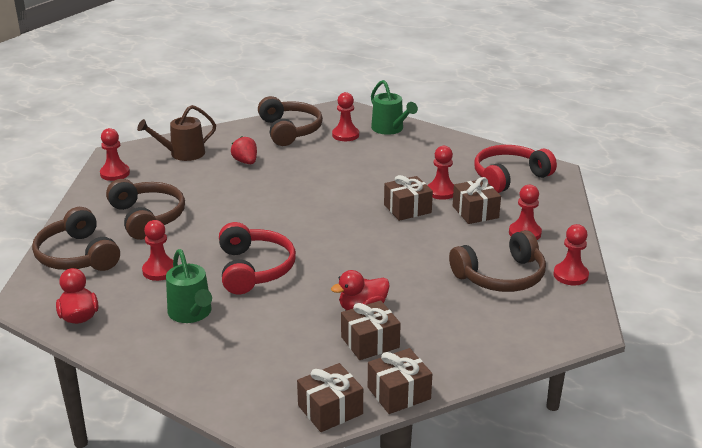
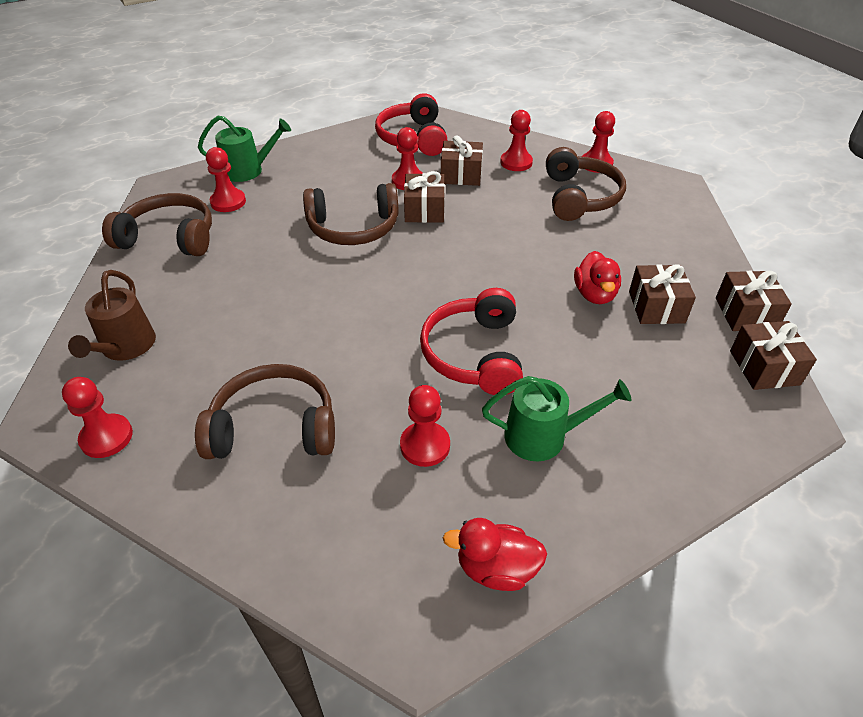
camera: 65 degrees left, 15 degrees up
(77, 256) = (323, 538): brown headphones -> brown headphones (353, 228)
(245, 162) = (211, 294): red strawberry -> none
(254, 269) = (474, 354): red headphones -> red headphones turned 105 degrees counterclockwise

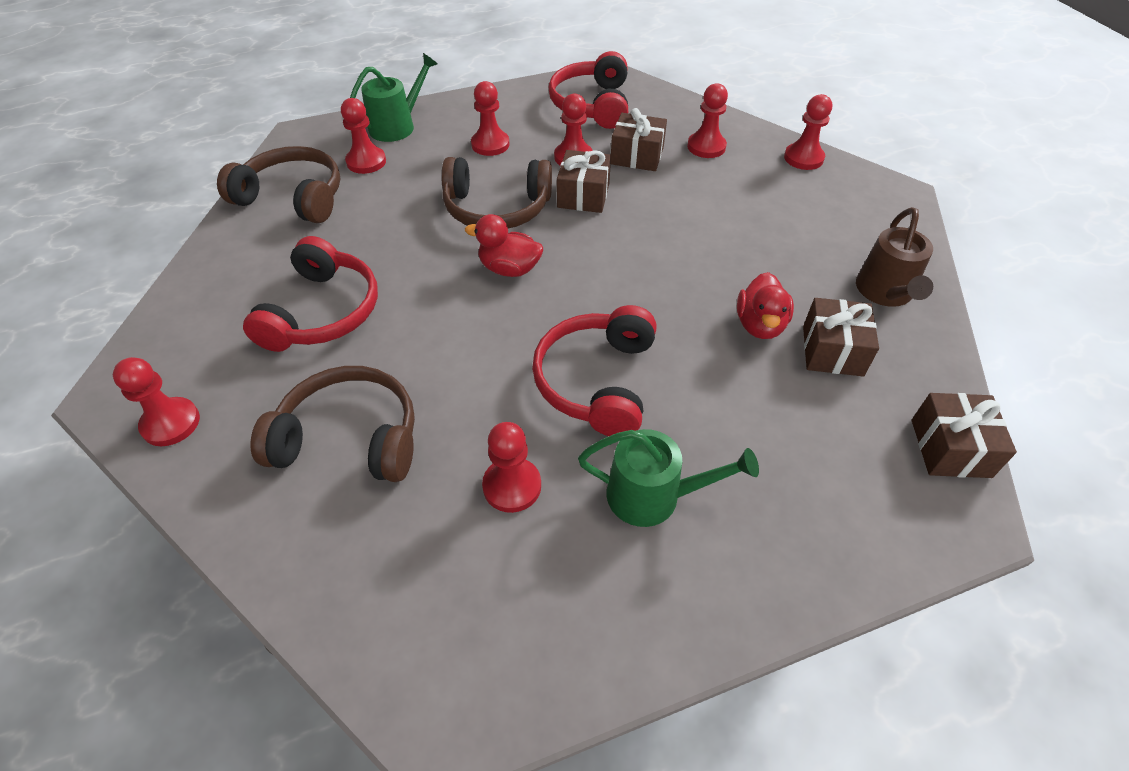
camera: 10 degrees right, 5 degrees up
(125, 347) = (216, 321): brown watering can -> brown watering can (885, 292)
(222, 328) = (322, 312): none -> red headphones
(248, 170) = (397, 126): green watering can -> green watering can turned 45 degrees counterclockwise
(334, 178) = (490, 144): none -> red pawn
(496, 568) = (556, 652): red duck -> red duck (509, 269)
(580, 197) = (772, 199): brown headphones -> none
(745, 313) = (944, 374): brown gift -> none

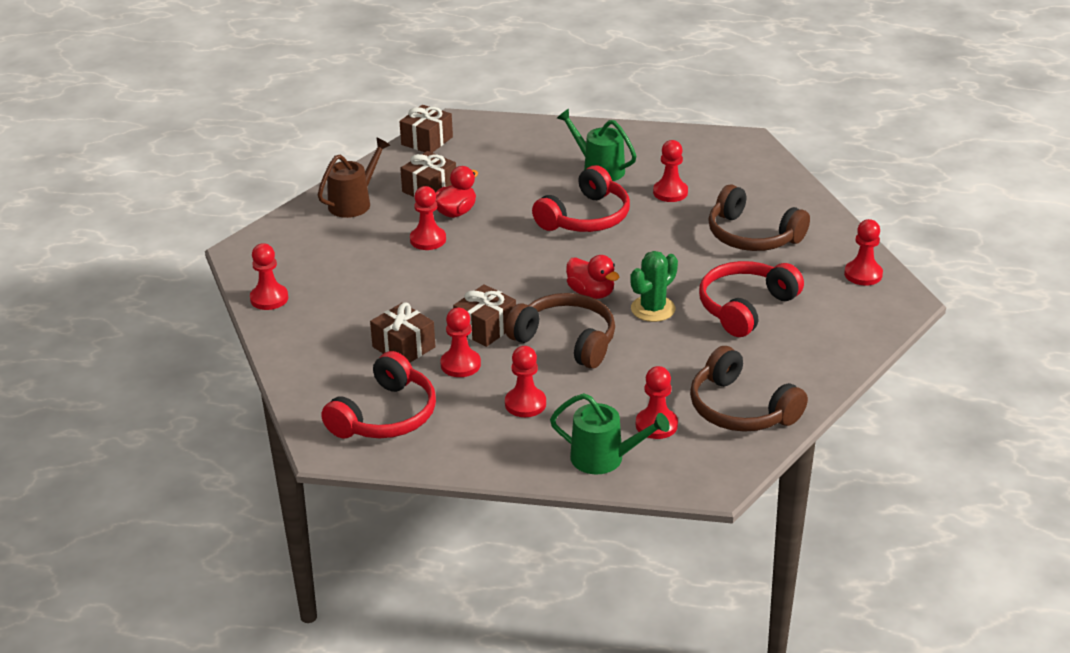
camera: 150 degrees left, 15 degrees down
(397, 126) = (604, 458): green watering can -> green watering can turned 150 degrees counterclockwise
(429, 273) = (653, 309): none -> green cactus
(706, 147) = (334, 335): red pawn -> red pawn (428, 240)

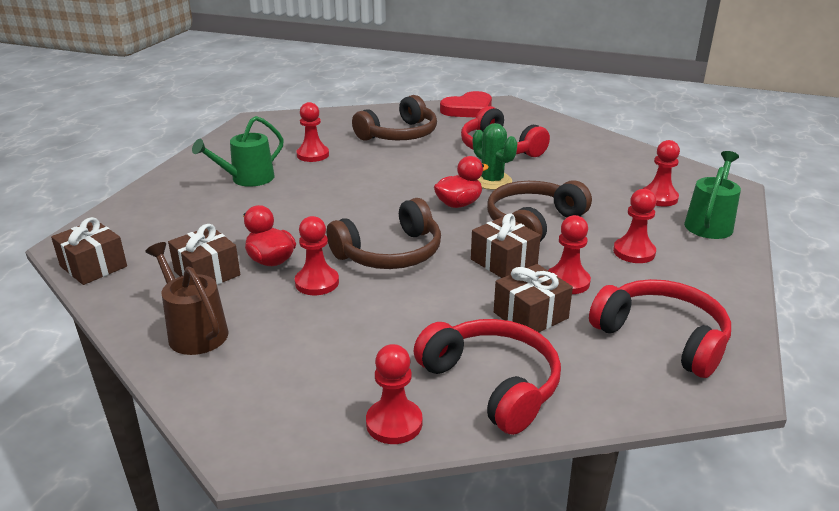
camera: 80 degrees left, 5 degrees down
(586, 217) = (329, 193): red headphones -> red headphones (492, 383)
(740, 409) = (634, 166): brown headphones -> brown headphones (390, 253)
(863, 274) = (468, 109): red pawn -> red heart

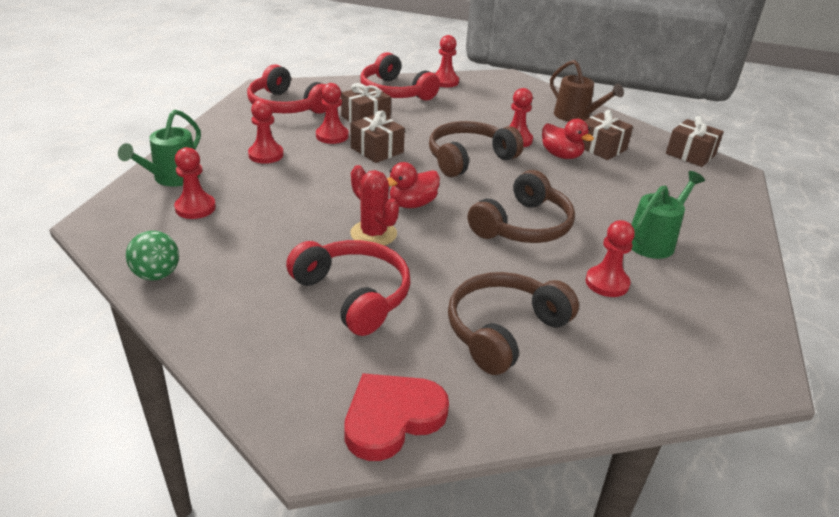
camera: 175 degrees right, 5 degrees up
(492, 181) = (373, 234): green cactus -> red cactus
(533, 223) = (342, 182): brown headphones -> brown headphones (523, 226)
(643, 156) = (157, 275): none -> green ball

